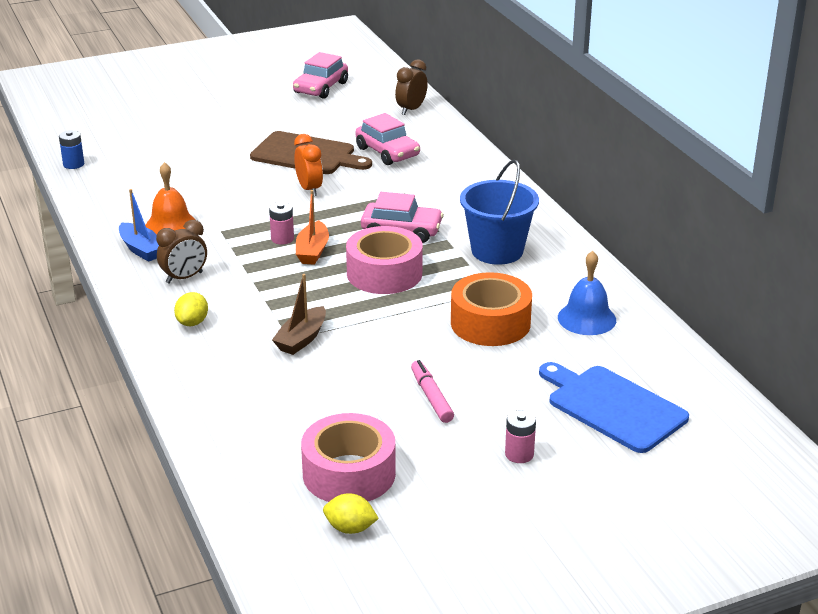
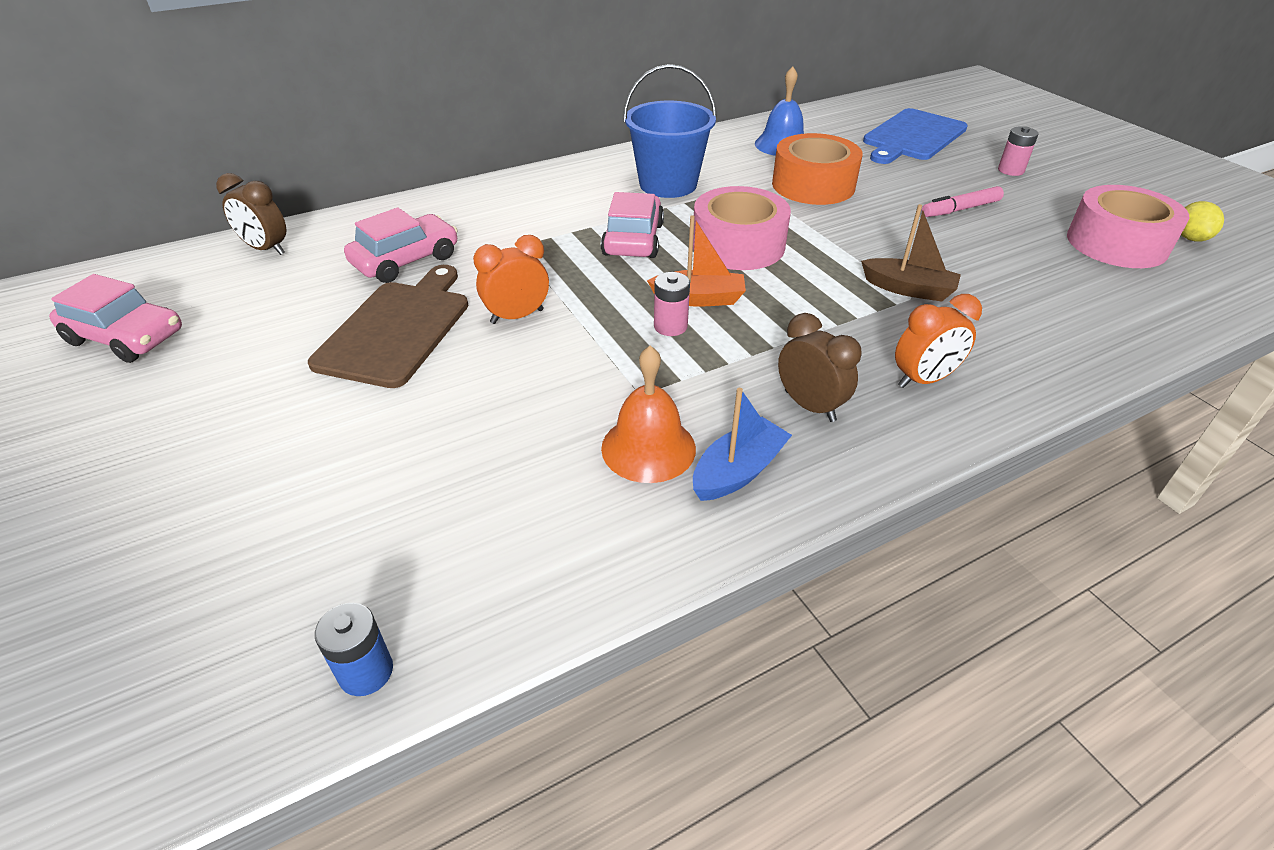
camera: 95 degrees left, 10 degrees up
(192, 322) = (923, 380): yellow lemon -> orange clock

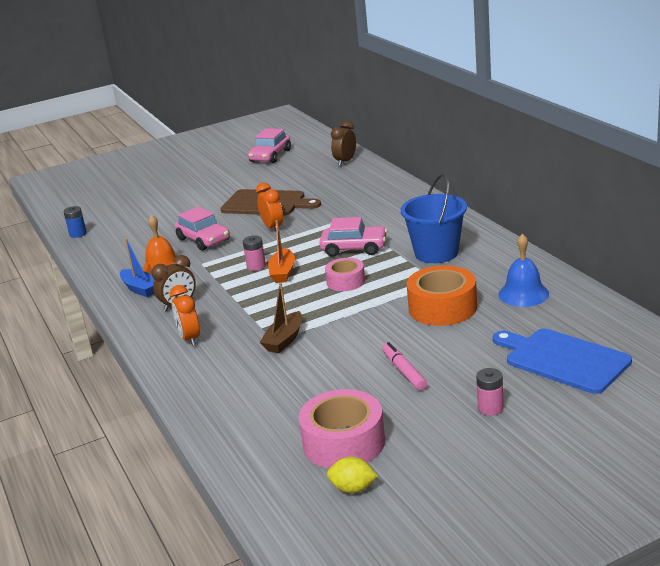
camera: 95 degrees right, 15 degrees down
(406, 260) = (332, 193): pink car -> pink car (203, 240)
(738, 245) = (345, 281): pink tape -> pink tape, size x0.61

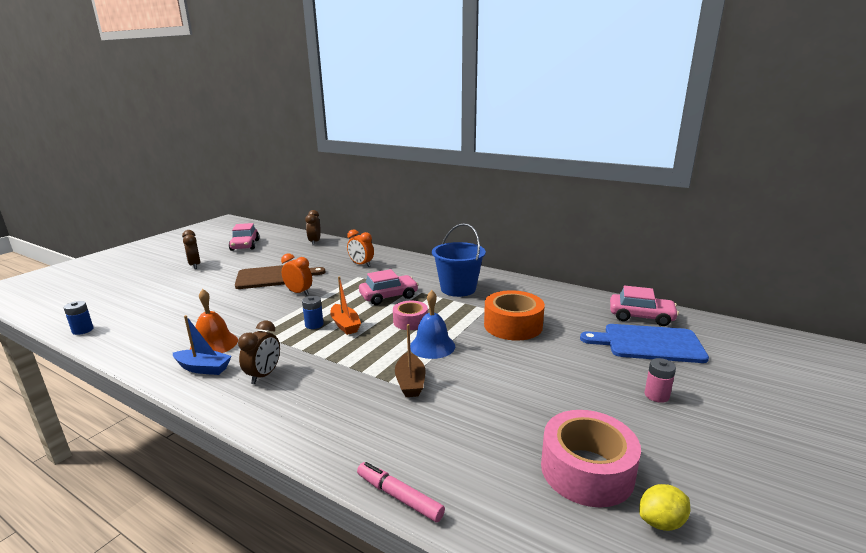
camera: 35 degrees left, 5 degrees down
(190, 339) = (308, 406): orange clock -> orange clock (361, 264)
(203, 240) = (238, 312): pink car -> pink car (641, 316)
(205, 176) = (195, 265): none -> brown clock
(256, 266) = (314, 325): pink battery -> blue battery
(404, 371) = (550, 383): pink marker -> pink marker (399, 497)
(523, 294) = (556, 304): blue bell -> blue bell (432, 346)

